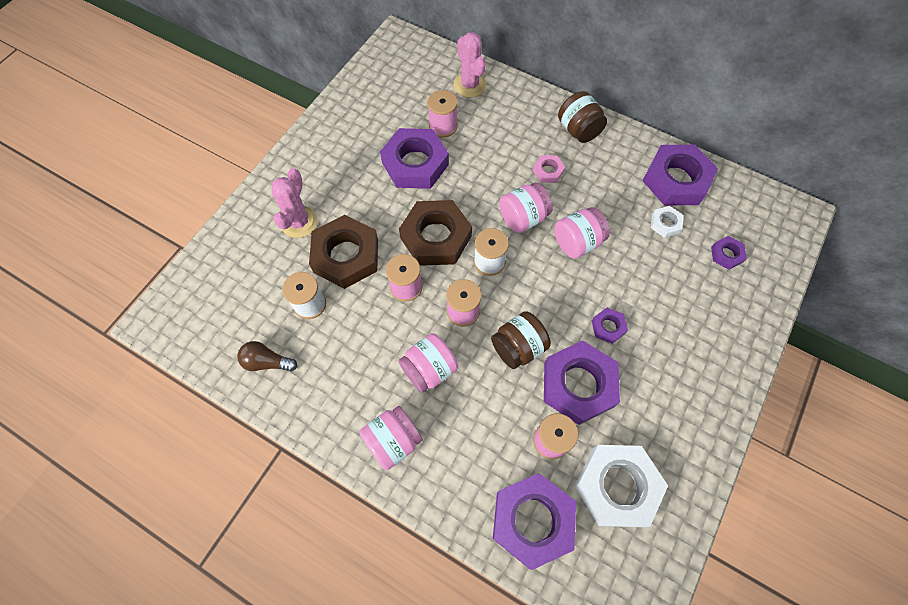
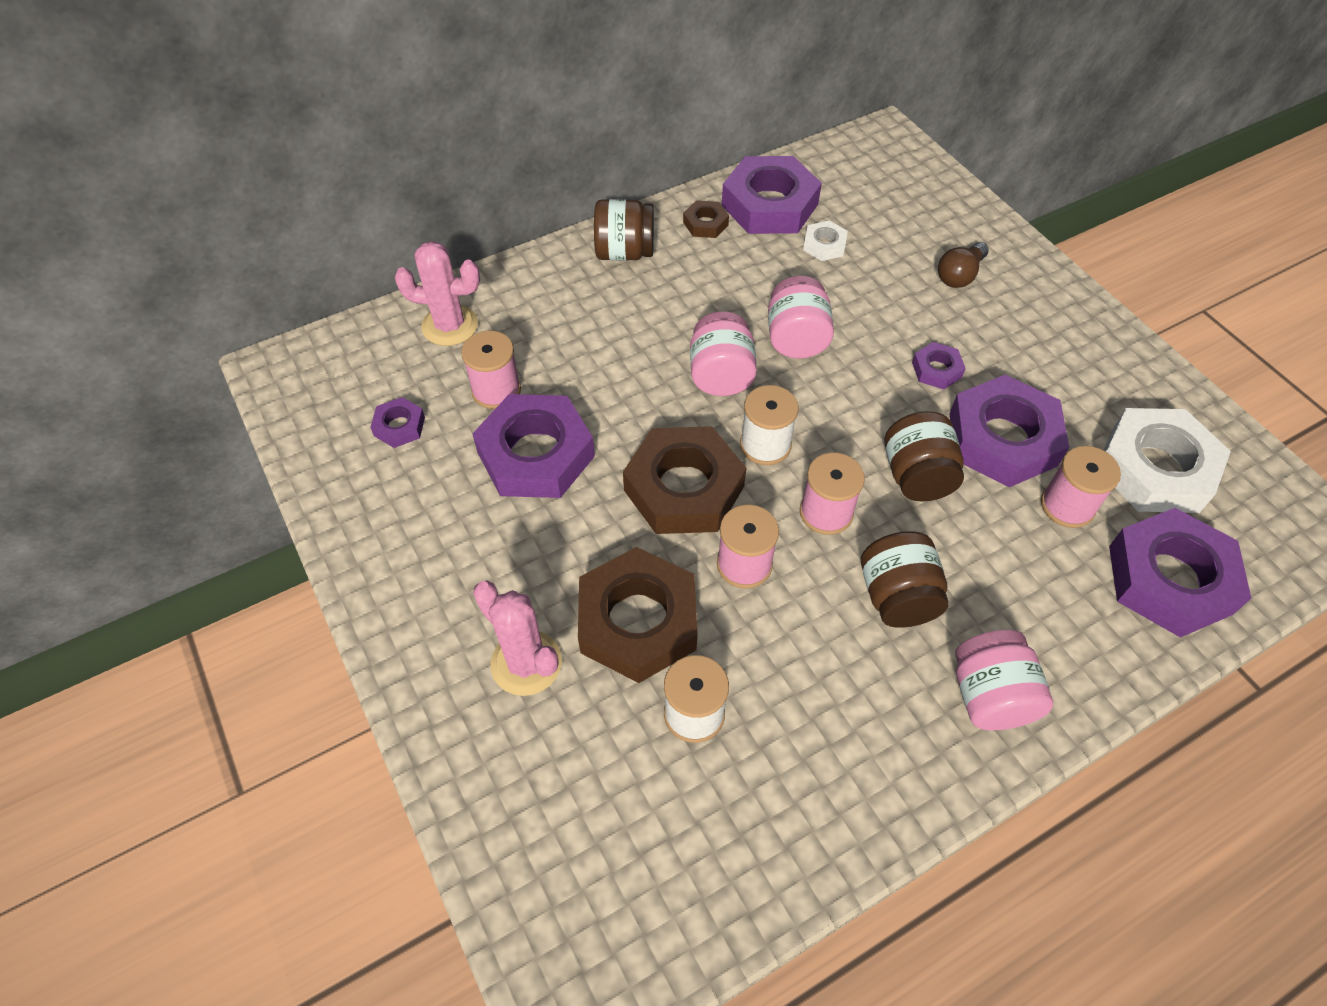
camera: 60 degrees left, 10 degrees down
(267, 362) = (765, 828): brown light bulb -> brown light bulb (959, 275)
(429, 369) = (897, 597): pink jar -> brown jar
(548, 171) = (665, 313): pink nut -> none
(632, 156) = (705, 223): none -> brown nut
(726, 254) = (900, 217): purple nut -> purple nut (399, 426)

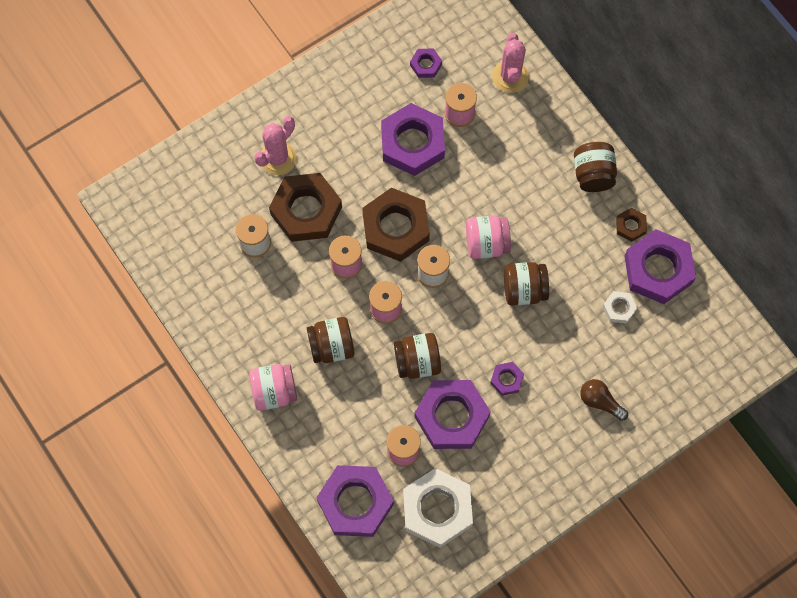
camera: 85 degrees right, 15 degrees up
(796, 339) = (524, 290): pink jar -> brown jar

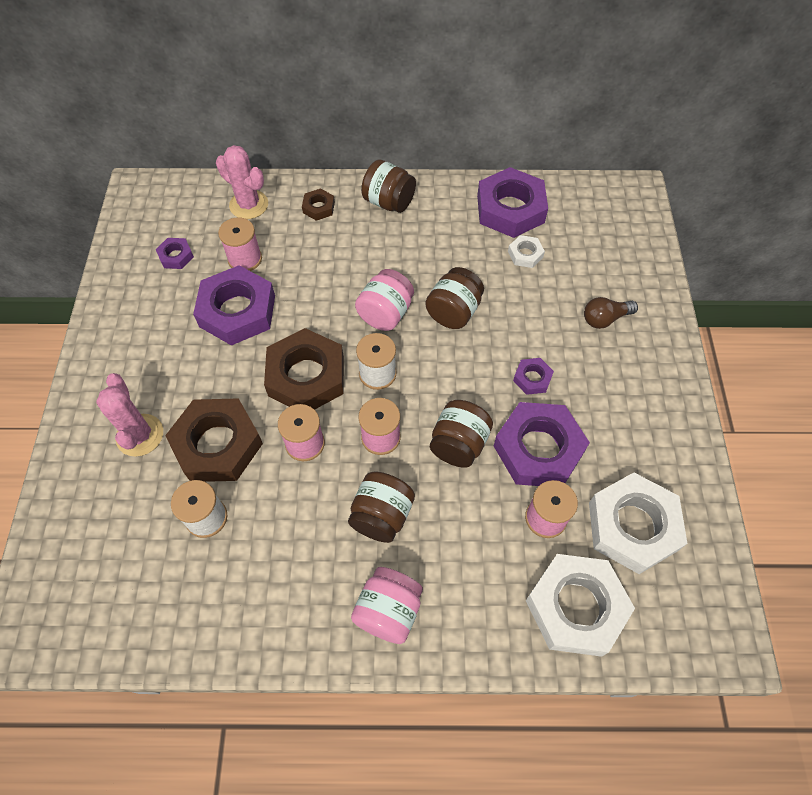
camera: 55 degrees left, 10 degrees down
(355, 502) = (576, 607): purple nut -> white nut
(630, 226) = (456, 204): brown nut -> brown nut (318, 207)

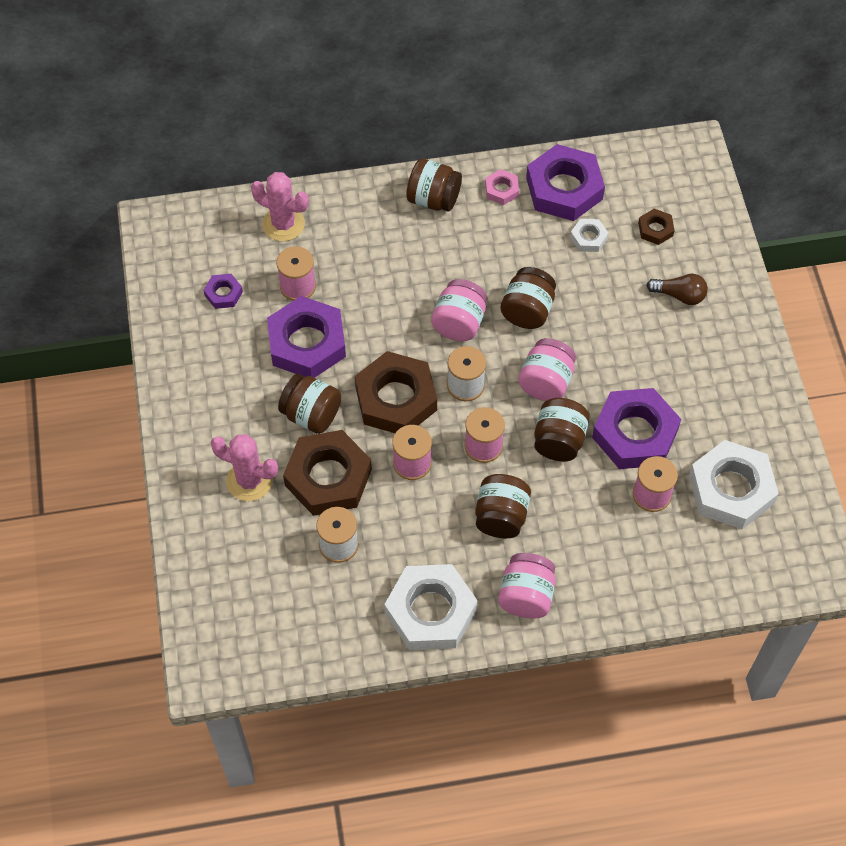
camera: 10 degrees left, 0 degrees up
(140, 435) = (249, 481): pink cactus -> pink cactus turned 45 degrees counterclockwise
(220, 379) = (311, 414): none -> brown jar
(318, 207) = (360, 216): brown nut -> brown nut (655, 229)
(452, 202) = (501, 190): none -> pink nut
(457, 382) = (546, 382): none -> pink jar
(532, 378) = (618, 367): purple nut -> none
(576, 607) = (690, 565): white nut -> white nut (430, 611)
(605, 319) = (679, 295): brown light bulb -> brown light bulb turned 135 degrees counterclockwise

